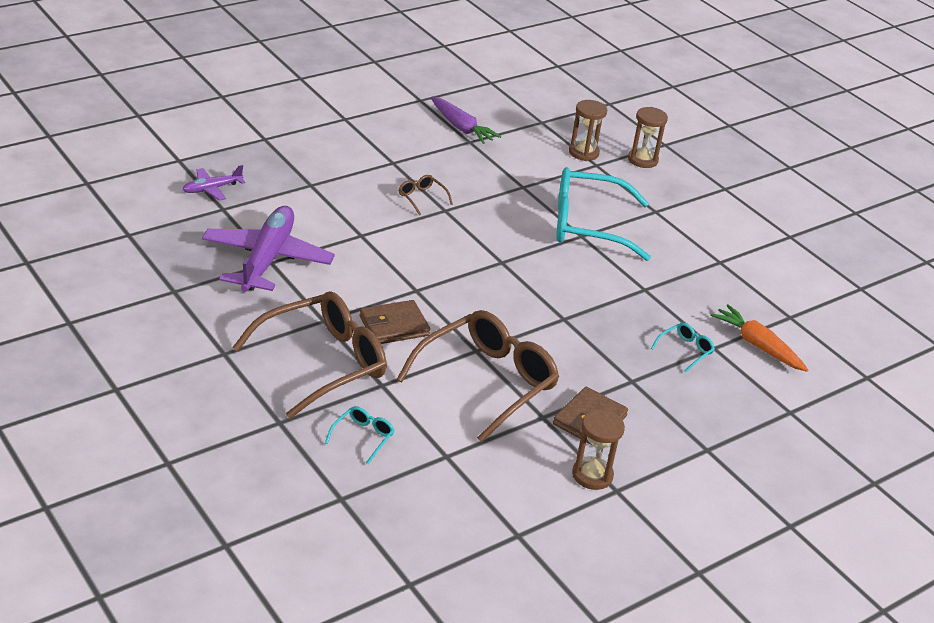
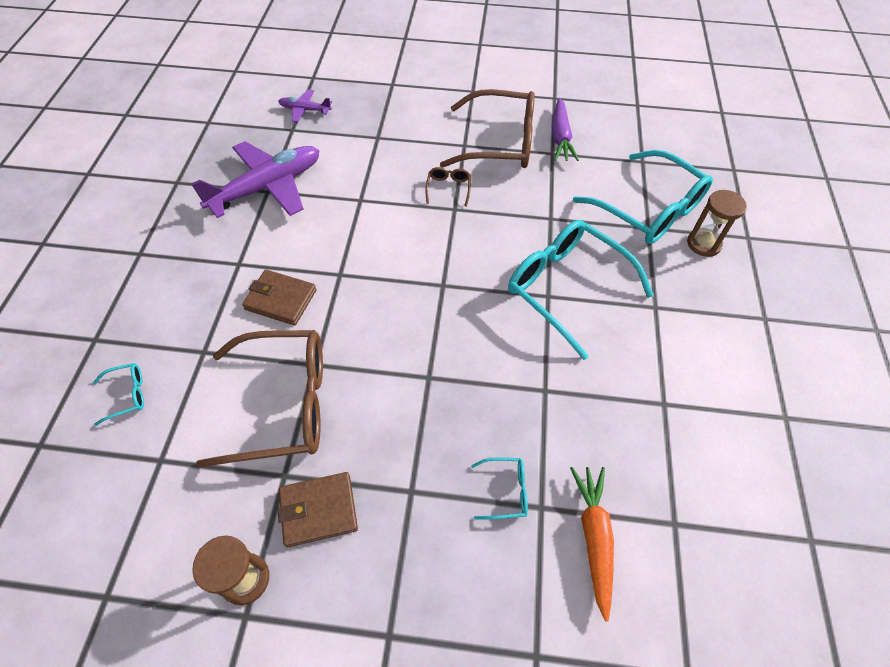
camera: 45 degrees right, 20 degrees up
(323, 363) = (189, 303): brown glasses -> brown glasses (500, 142)
(583, 153) = (649, 209): brown hourglass -> turquoise glasses

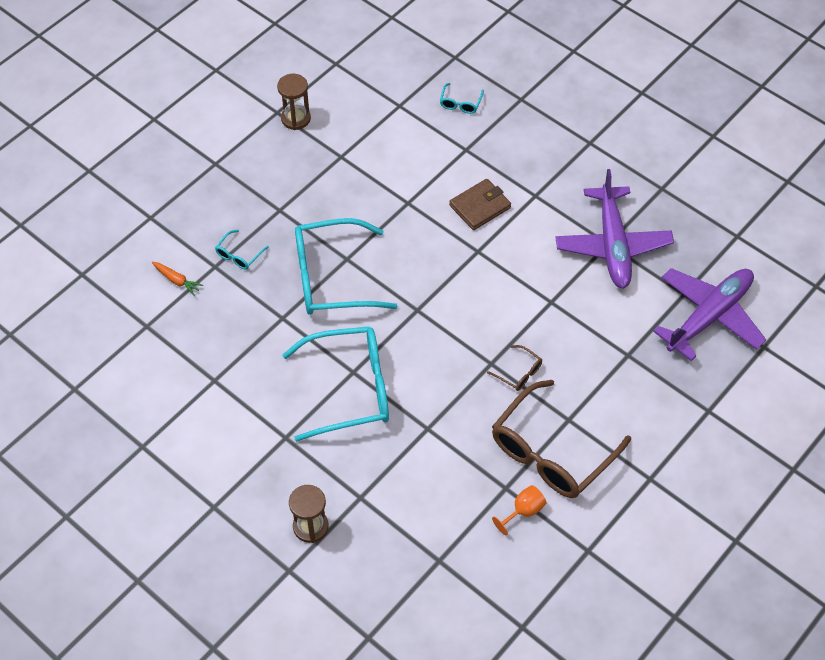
camera: 125 degrees right, 0 degrees up
(283, 404) = (390, 175): brown glasses -> none
(305, 110) = (709, 316): purple plane -> purple plane, size x2.10
(318, 510) = (306, 163): brown wallet -> none
(560, 137) = (523, 511): purple carrot -> orange goblet
(593, 537) = (177, 280): orange carrot -> orange carrot, size x0.60
(649, 209) = (378, 515): turquoise glasses -> turquoise glasses (331, 278)

